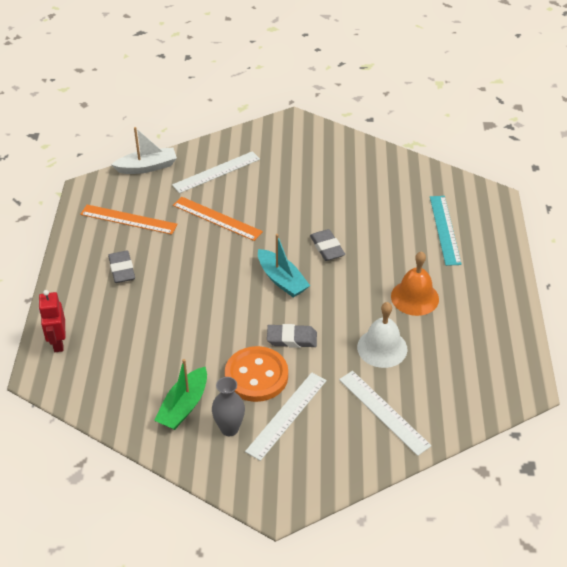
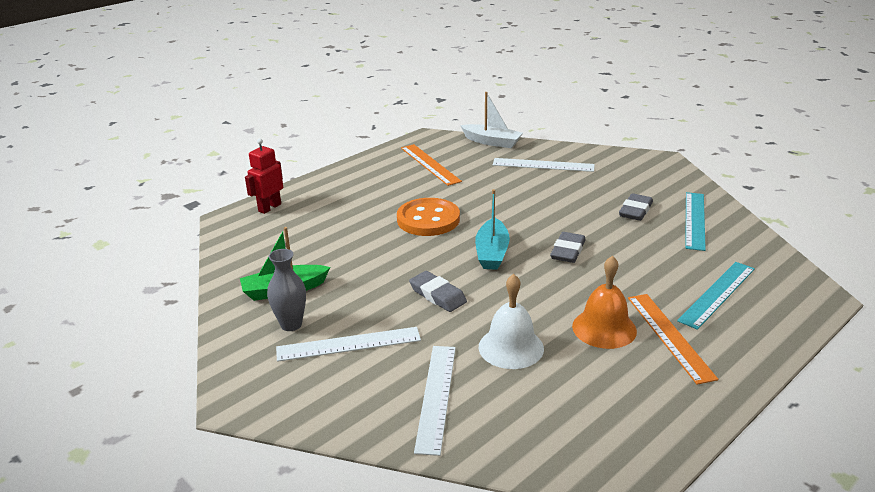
camera: 45 degrees right, 15 degrees down
(122, 269) = (378, 189): grey eraser -> grey eraser (635, 211)
(217, 218) = (499, 191): orange ruler -> orange ruler (669, 336)
(256, 376) = (368, 303): orange button -> orange button (428, 219)
(372, 172) = (695, 220): none -> turquoise ruler

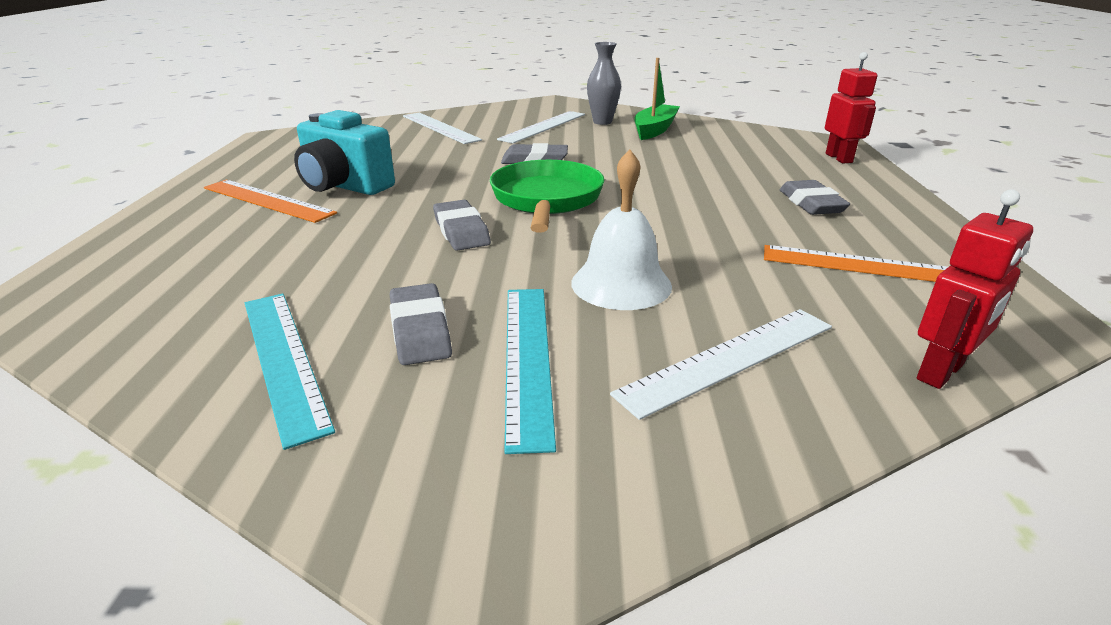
camera: 135 degrees right, 0 degrees up
(372, 192) = (811, 203): none -> grey eraser
(428, 219) = (680, 202): orange button -> none
(492, 142) = (941, 372): white boat -> red robot
(492, 253) = (546, 200): turquoise boat -> green pan
(511, 347) = (419, 155): white bell -> white bell (621, 284)
(604, 328) = (344, 186): orange bell -> turquoise camera
(717, 294) = (213, 253): turquoise ruler -> turquoise ruler (527, 358)

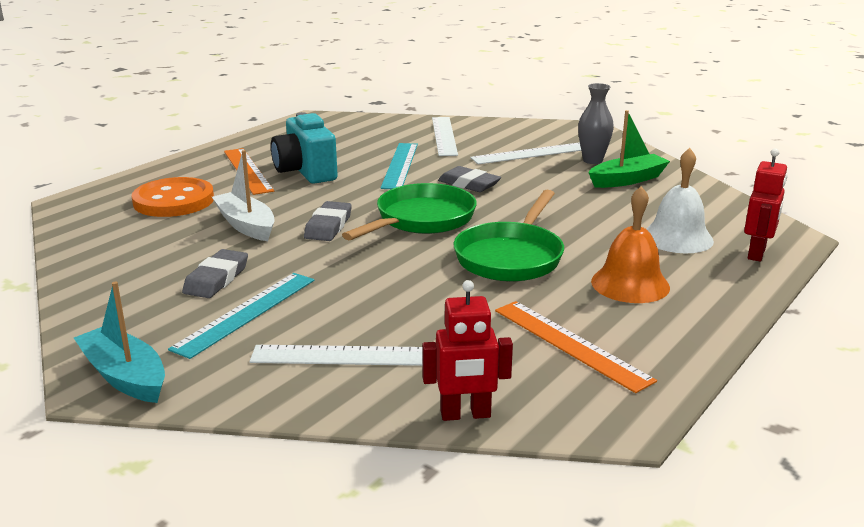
camera: 35 degrees right, 5 degrees down
(210, 256) = (174, 201): none -> orange button
(283, 359) = (137, 270): turquoise ruler -> turquoise ruler (400, 165)
(359, 257) = (246, 225): none -> white boat
(503, 529) = (125, 376): none -> turquoise boat
(621, 284) = (368, 292): white bell -> white bell (677, 238)
(684, 209) = (511, 257): none -> green pan
(811, 203) = (630, 284): grey eraser -> orange bell

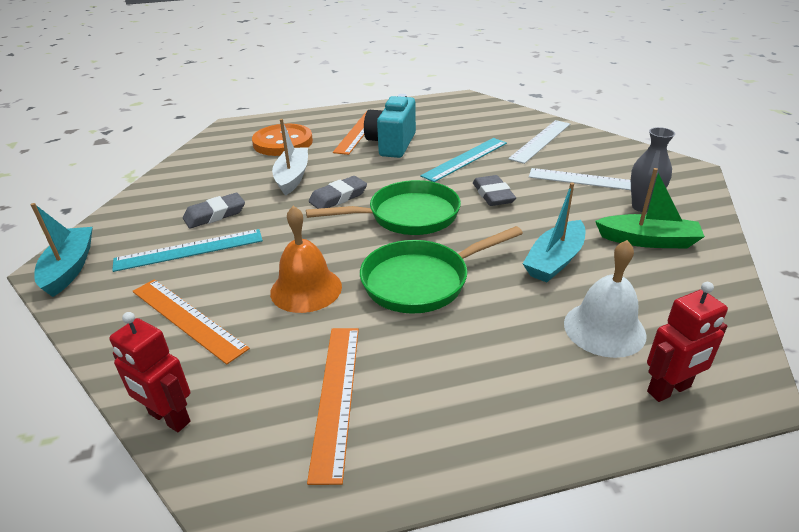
camera: 40 degrees right, 10 degrees up
(351, 356) = (187, 318): white ruler -> orange ruler
(586, 211) = (555, 260): none -> turquoise boat
(630, 284) = (479, 360): orange bell -> orange bell (306, 289)

